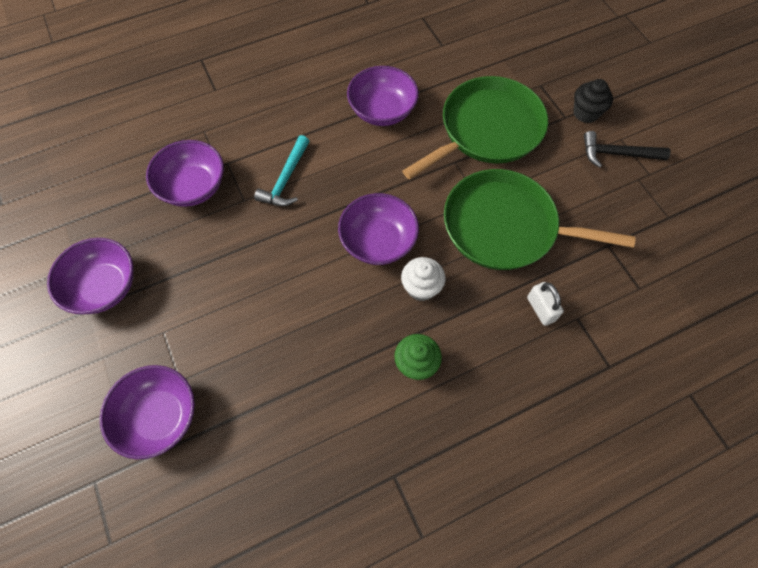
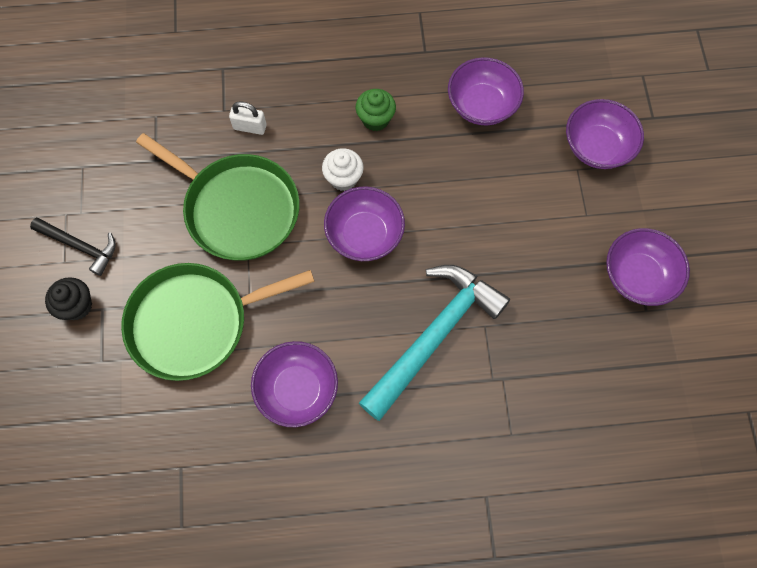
camera: 160 degrees left, 5 degrees up
(193, 187) = (535, 360): purple bowl -> purple bowl (482, 105)
(286, 179) = (434, 335): turquoise hammer -> turquoise hammer, size x1.90
(540, 309) = (250, 127): white padlock -> white padlock turned 75 degrees counterclockwise

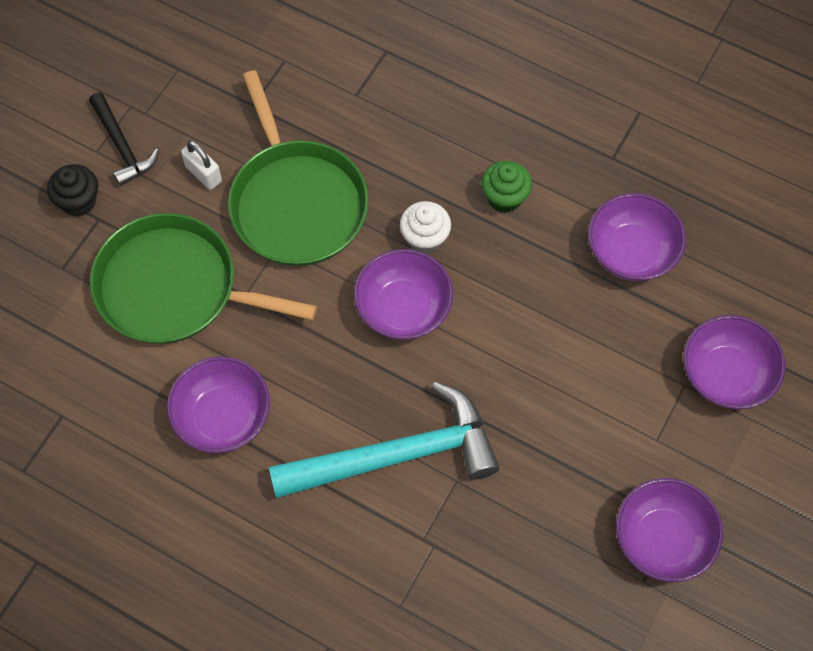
camera: 35 degrees right, 5 degrees down
(250, 127) = (369, 128): white padlock -> white padlock (203, 174)

